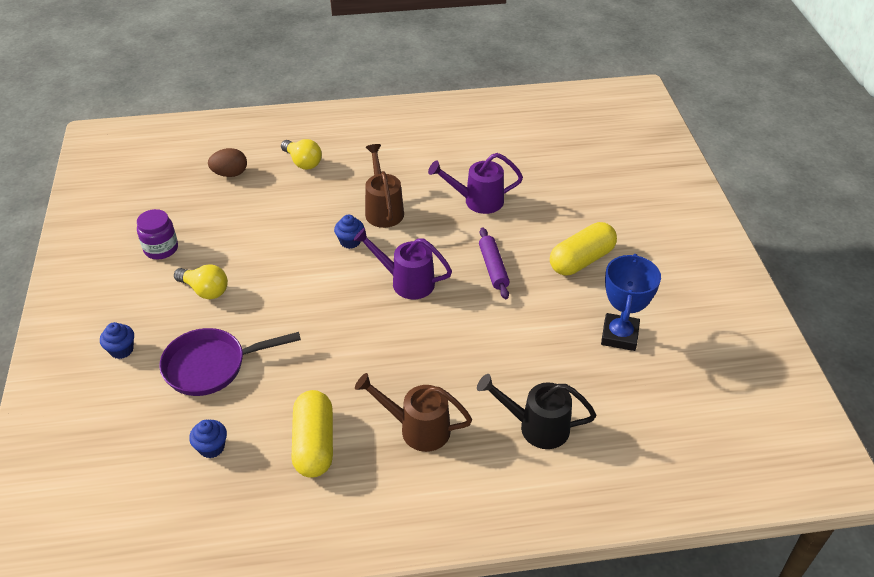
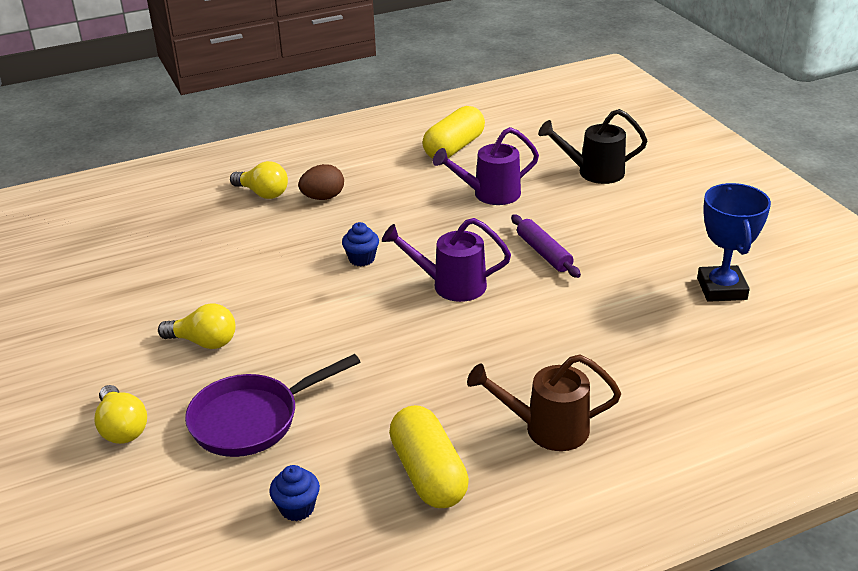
camera: 15 degrees left, 10 degrees down
(121, 350) = (122, 428): blue cupcake -> yellow light bulb
(161, 249) = (124, 310): purple jar -> none
(230, 174) = (177, 219): brown egg -> brown egg (323, 197)
(383, 209) = (385, 221): brown watering can -> none
(536, 427) = (684, 396): black watering can -> black watering can (594, 172)
(581, 260) = (637, 227): yellow capsule -> yellow capsule (454, 148)

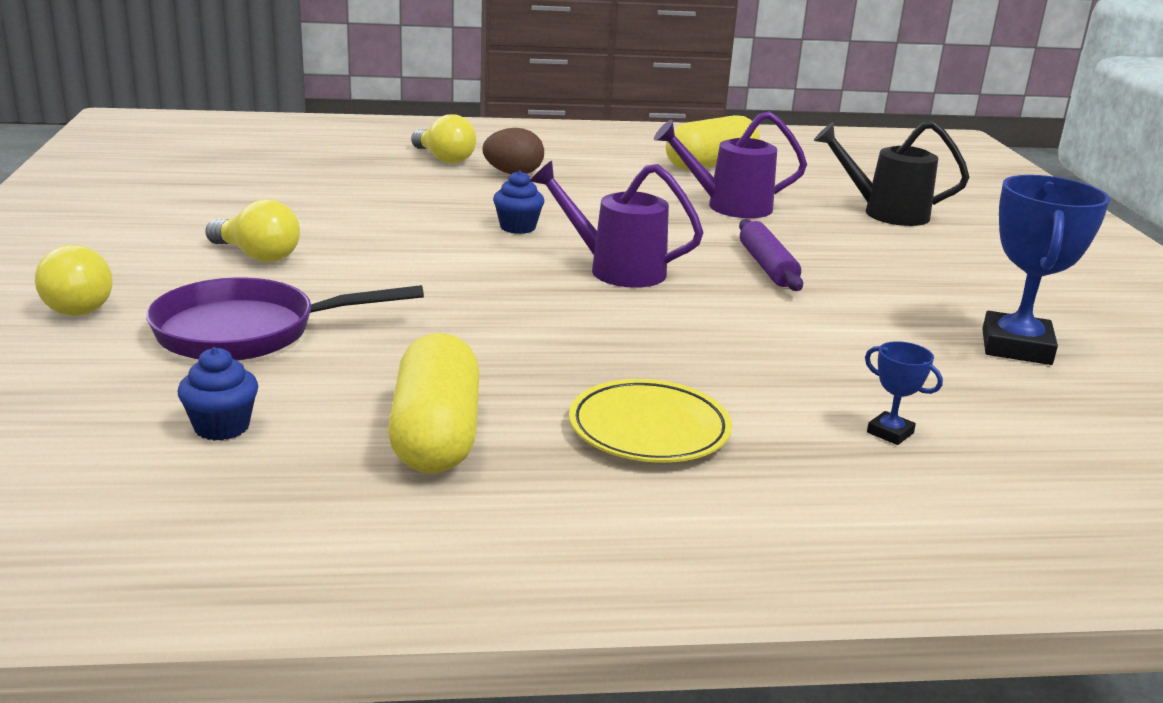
camera: 15 degrees right, 10 degrees down
(547, 429) = (649, 429): brown watering can -> yellow plate
(680, 388) = (890, 433): none -> blue trophy

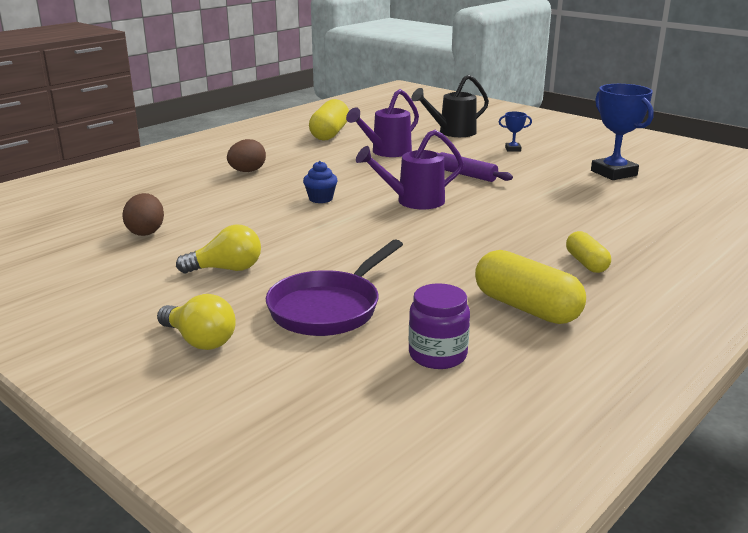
camera: 40 degrees left, 0 degrees up
(222, 427) = (437, 355): blue cupcake -> purple jar
(279, 195) = (146, 232): none -> brown egg
(444, 159) = (188, 176): yellow light bulb -> none
(649, 429) = (586, 263): yellow plate -> yellow capsule
(890, 433) = (652, 224): blue trophy -> blue trophy (513, 149)

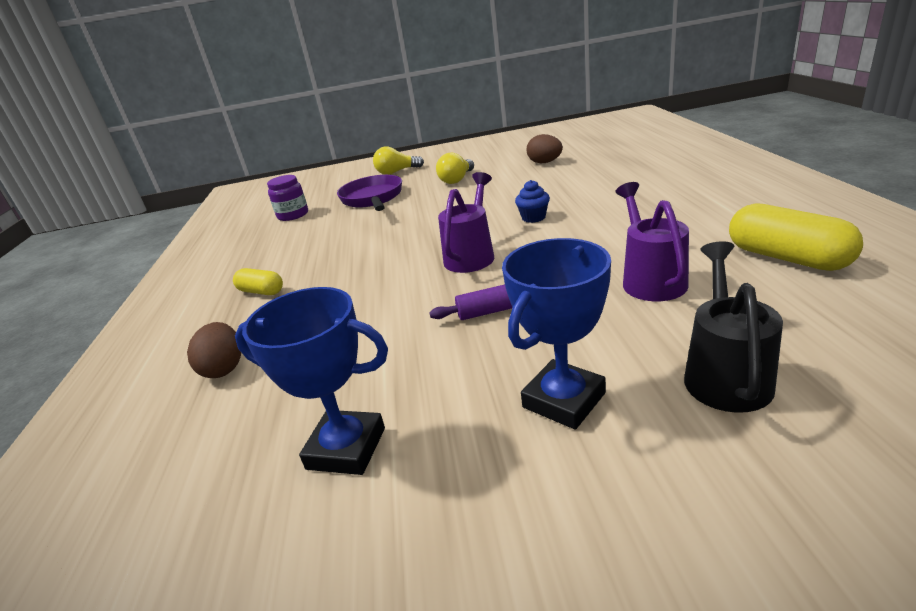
camera: 135 degrees right, 5 degrees up
(247, 171) = (648, 196): brown egg -> brown egg (224, 368)
(513, 149) = (564, 400): blue trophy -> blue trophy, size x2.16
(526, 308) = (273, 248): yellow capsule -> none

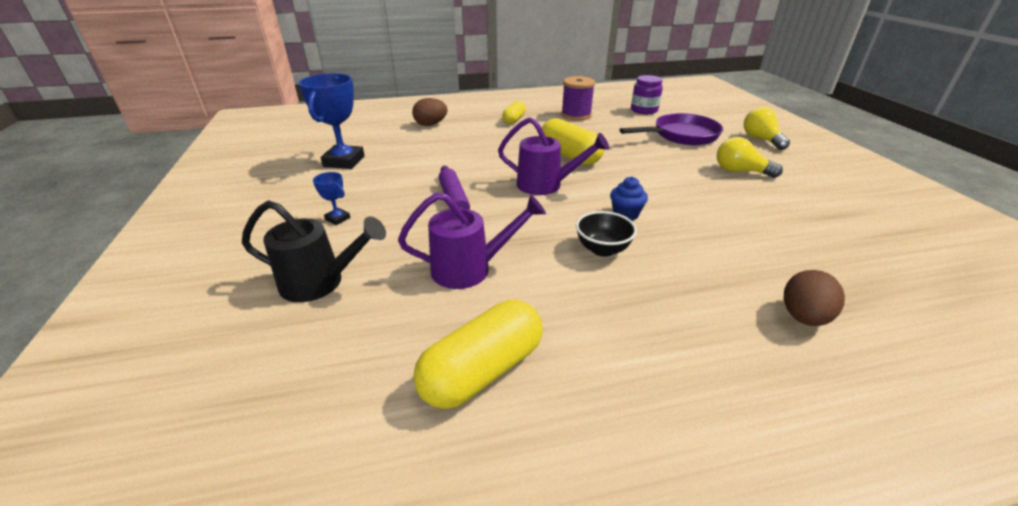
camera: 80 degrees right, 5 degrees up
(278, 250) = (576, 115): none -> purple spool
(400, 247) = (569, 156): none -> yellow capsule
(545, 162) = (818, 226): brown egg -> brown egg (803, 317)
(564, 400) = (337, 219): blue trophy -> blue trophy, size x0.46
(595, 224) = (602, 249): none -> black bowl

